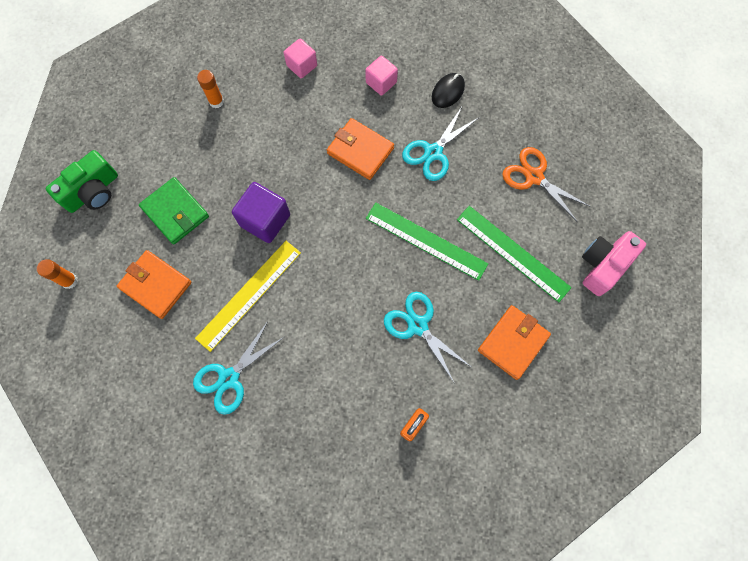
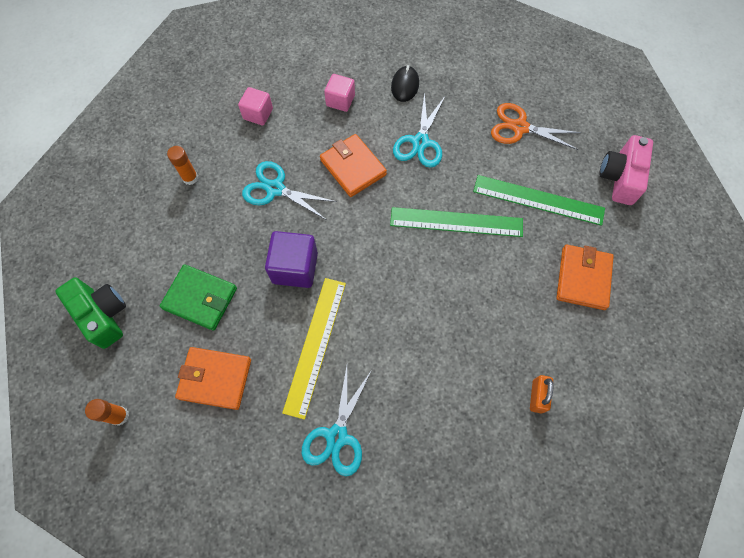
camera: 25 degrees left, 5 degrees down
(93, 191) = (103, 315): green camera -> green camera turned 60 degrees counterclockwise
(360, 151) = (353, 167): orange wallet -> orange wallet turned 45 degrees clockwise
(418, 325) = (490, 301): turquoise scissors -> turquoise scissors (275, 189)

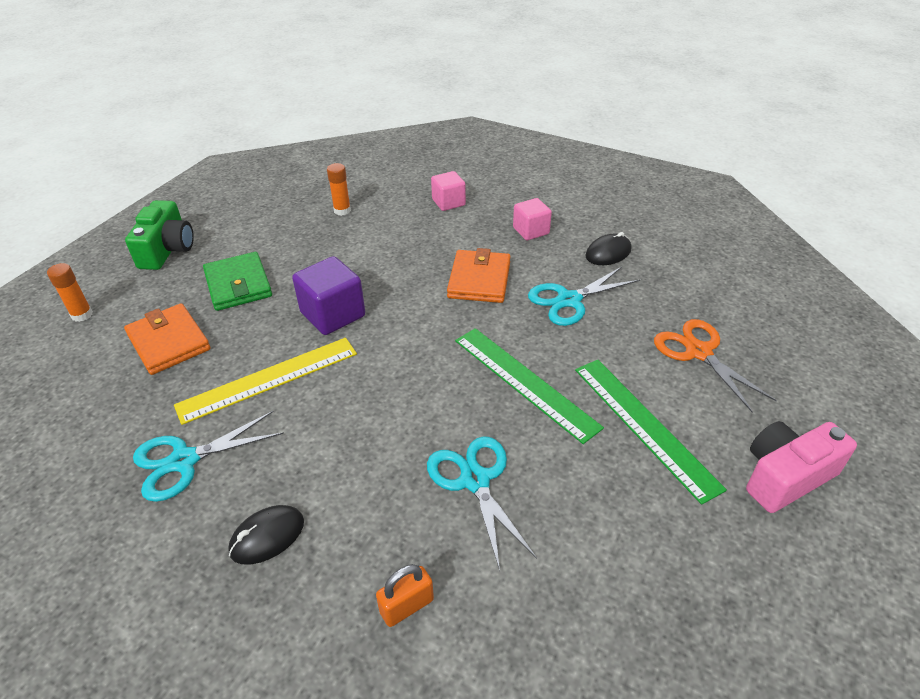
camera: 45 degrees right, 25 degrees down
(275, 189) = (394, 254): turquoise scissors -> turquoise scissors (475, 480)
(436, 429) = (267, 536): none -> black mouse
(583, 278) = (611, 538): orange wallet -> none

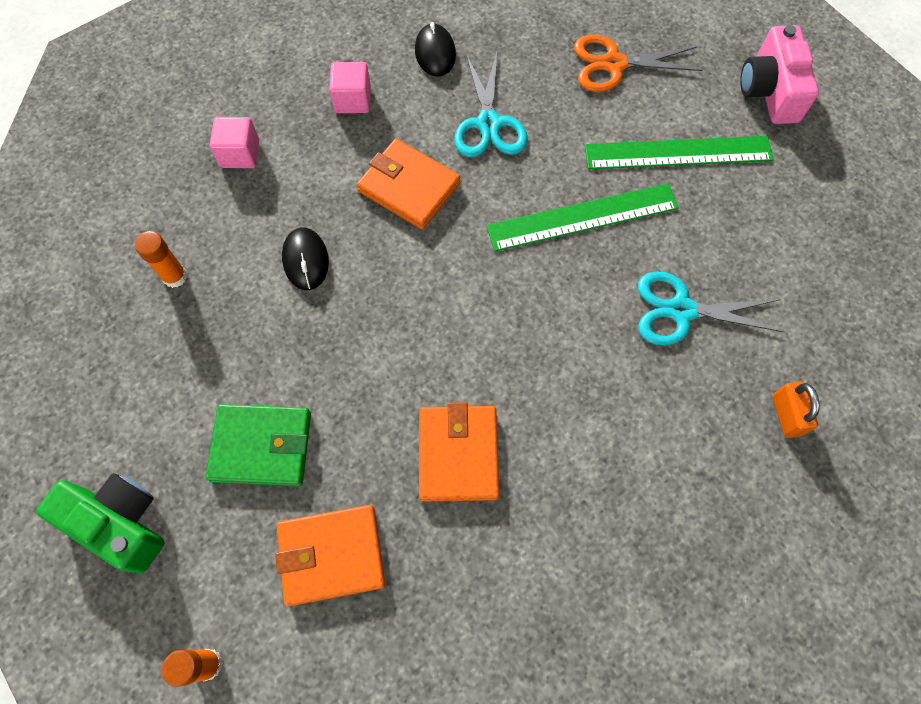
camera: 65 degrees left, 25 degrees up
(184, 461) = (541, 571): turquoise scissors -> none
(267, 536) = (673, 510): black mouse -> black mouse (305, 260)
(268, 379) = (458, 454): yellow ruler -> orange wallet
(333, 314) = (384, 355): purple cube -> none

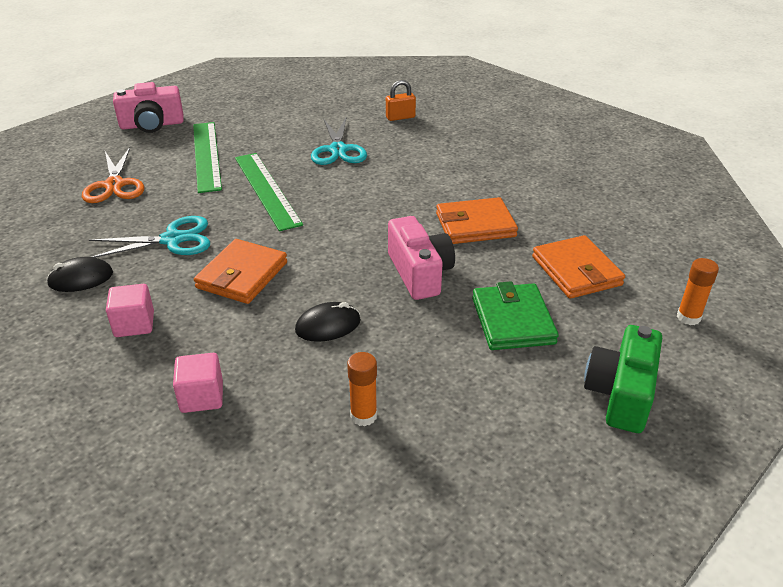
camera: 100 degrees left, 30 degrees down
(371, 365) = (419, 273): none -> pink camera

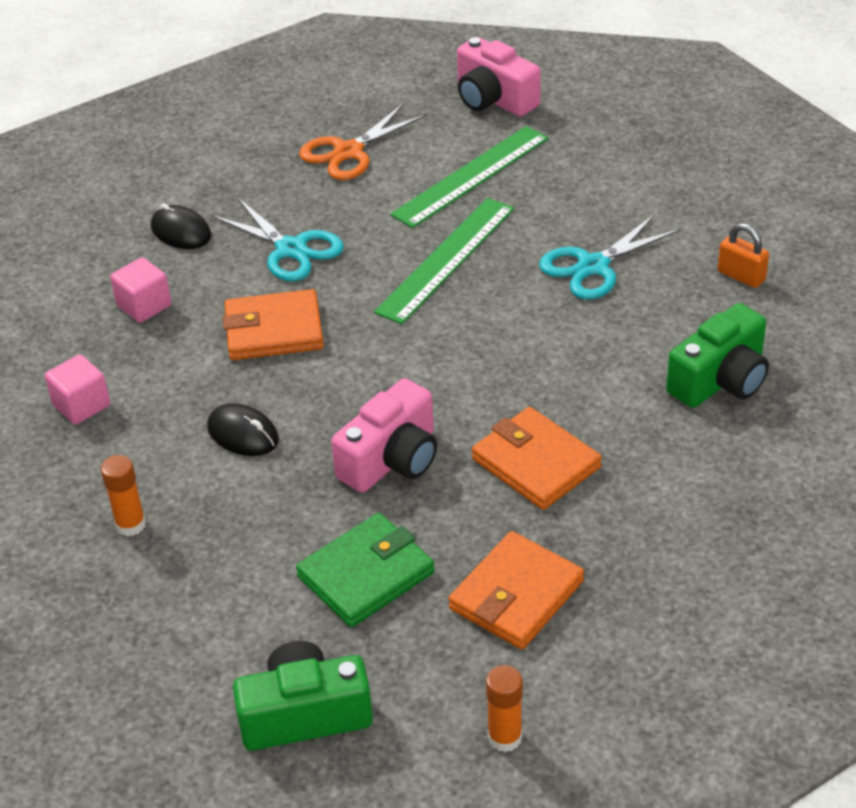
camera: 60 degrees right, 5 degrees up
(470, 150) = (720, 380): none -> green camera

